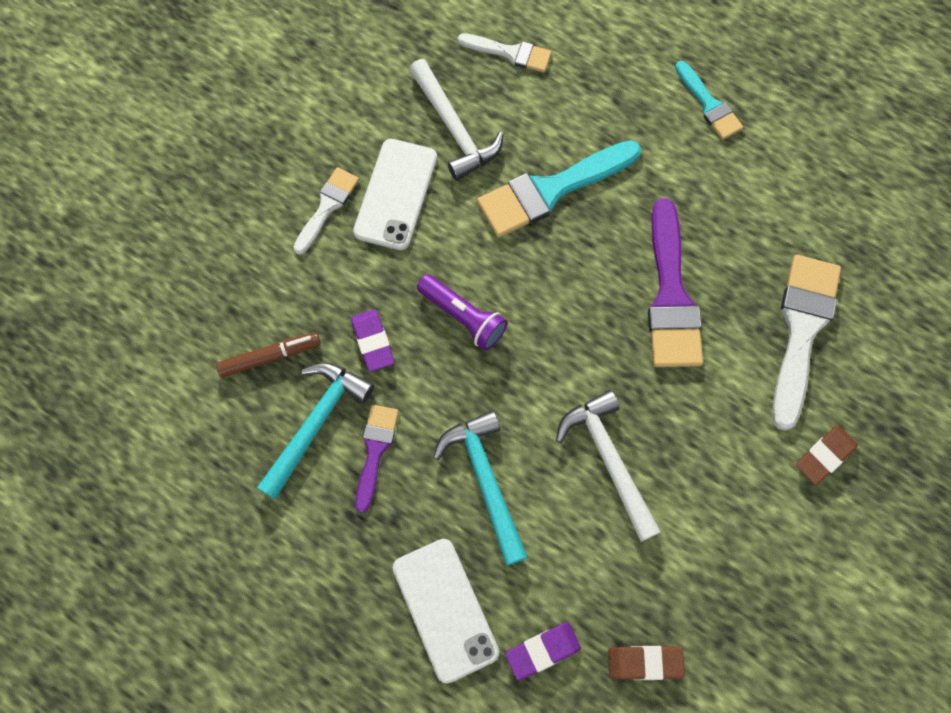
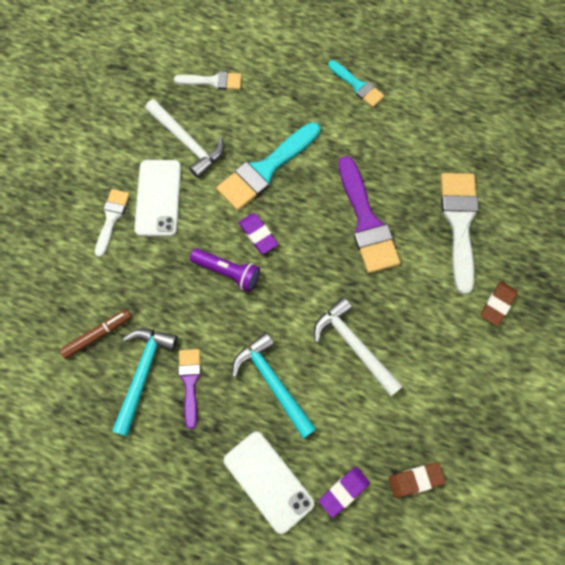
camera: 15 degrees left, 0 degrees up
(373, 342) = (168, 306): purple eraser -> purple eraser (258, 235)

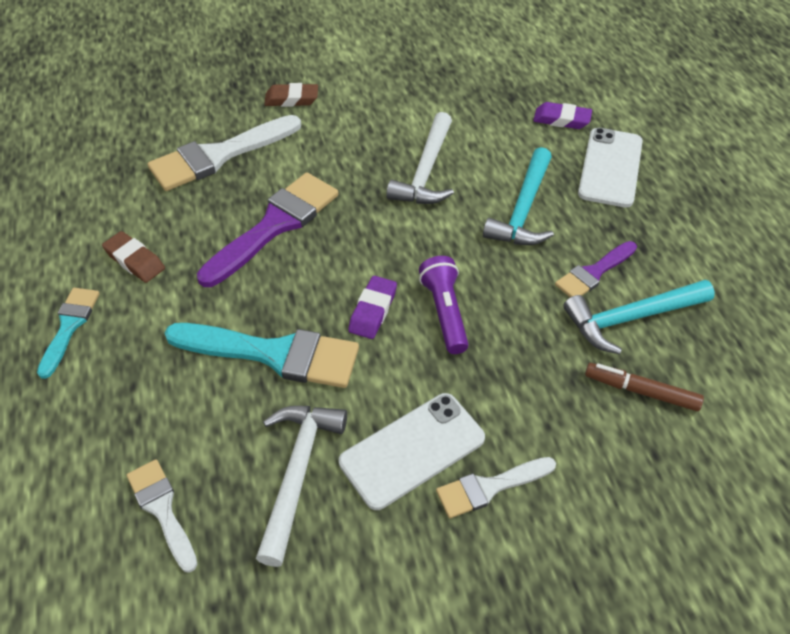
camera: 125 degrees left, 20 degrees down
(415, 480) = (504, 85): brown eraser -> brown eraser (135, 260)

